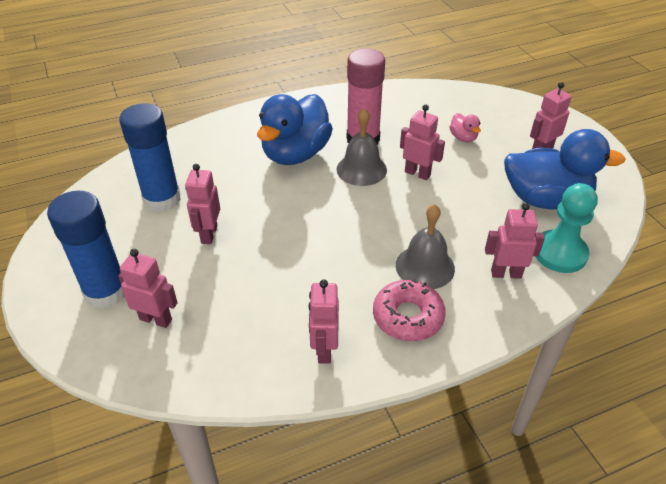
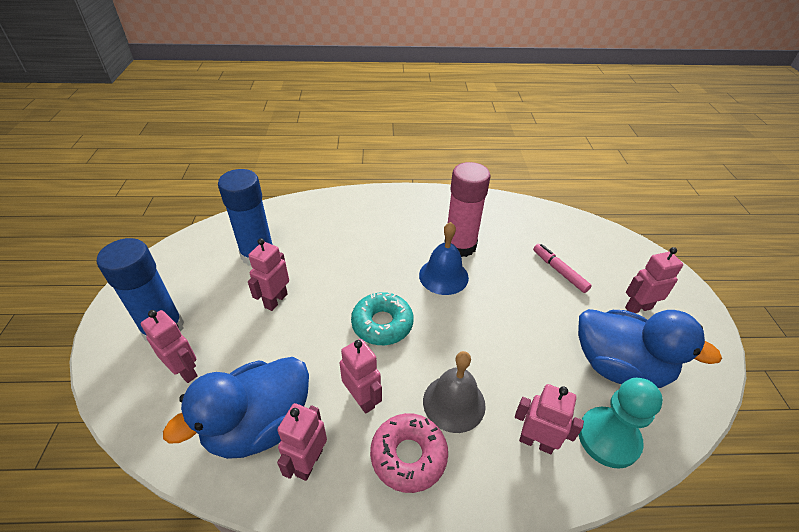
camera: 20 degrees right, 0 degrees up
(295, 154) = (391, 244): blue duck -> blue duck (259, 425)
(326, 225) = (382, 324): none -> turquoise donut
(361, 169) = (443, 276): grey bell -> blue bell
(417, 173) = (495, 296): pink robot -> pink robot (362, 399)
(463, 138) = (559, 271): pink duck -> pink marker

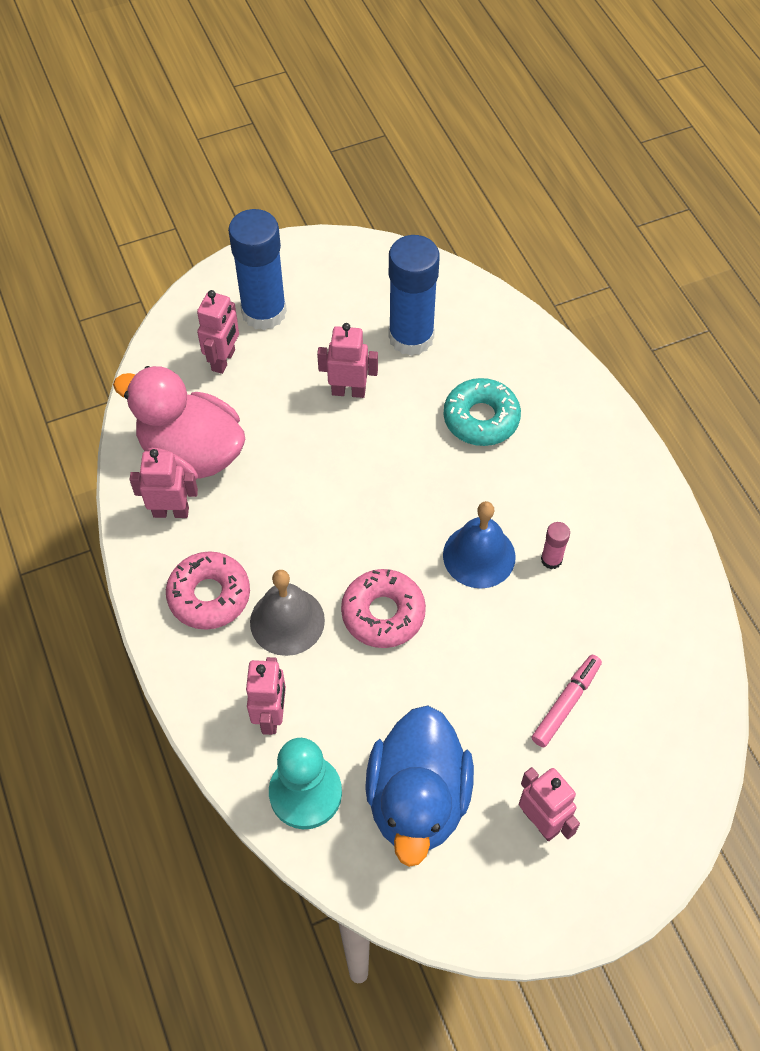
camera: 70 degrees right, 15 degrees up
(259, 425) = (192, 453): blue duck -> pink duck
(362, 399) = (256, 530): pink robot -> none
(382, 324) = (364, 513): turquoise donut -> turquoise donut (481, 418)
(460, 246) = (551, 559): pink glue stick -> pink glue stick, size x0.43
(468, 339) = (383, 613): none -> pink donut

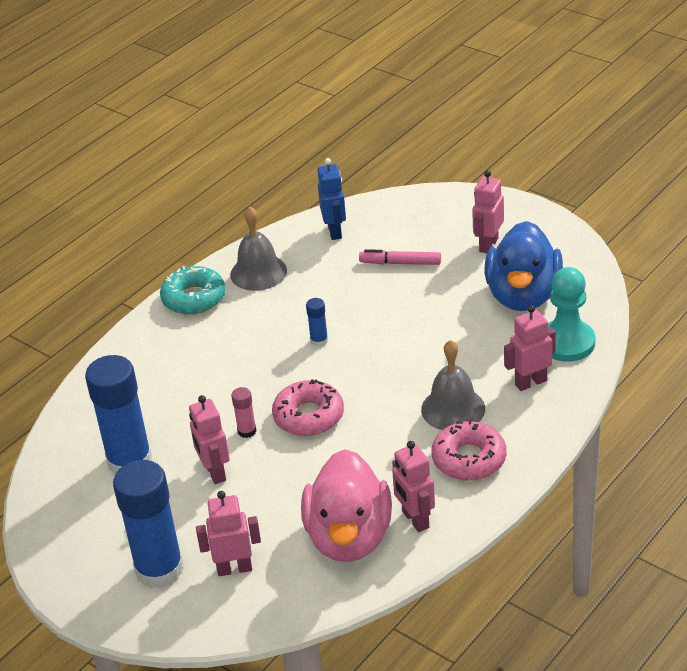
camera: 115 degrees left, 20 degrees down
(383, 613) = (405, 365): pink donut -> pink donut (308, 416)
(417, 799) = (523, 296): blue duck -> blue duck turned 120 degrees clockwise
(479, 555) = (319, 340): blue bell -> blue glue stick
(481, 418) = (191, 388): turquoise donut -> turquoise donut (194, 298)
(551, 559) = (295, 307): pink glue stick -> pink glue stick (247, 431)
(639, 553) = (258, 272): none -> grey bell
(674, 666) = (335, 231): none -> blue robot

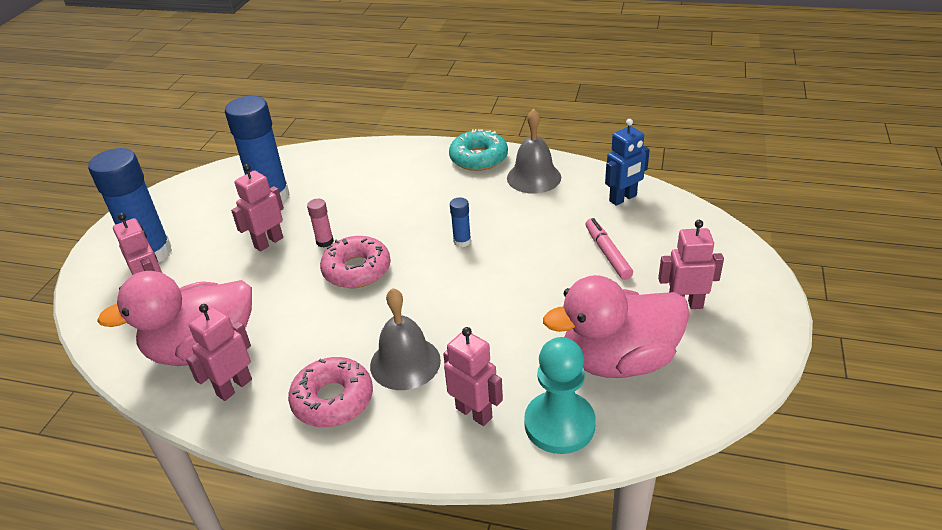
camera: 65 degrees right, 0 degrees up
(523, 296) = (618, 360): blue duck -> pink duck

